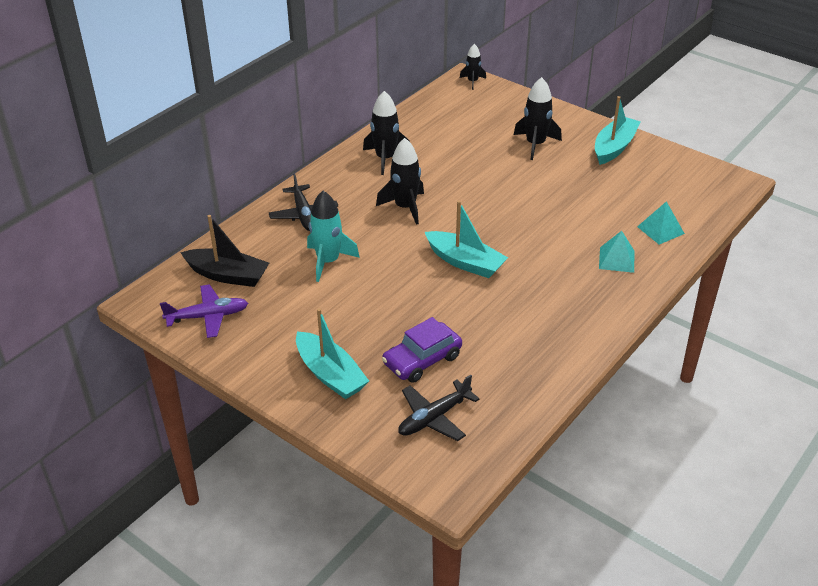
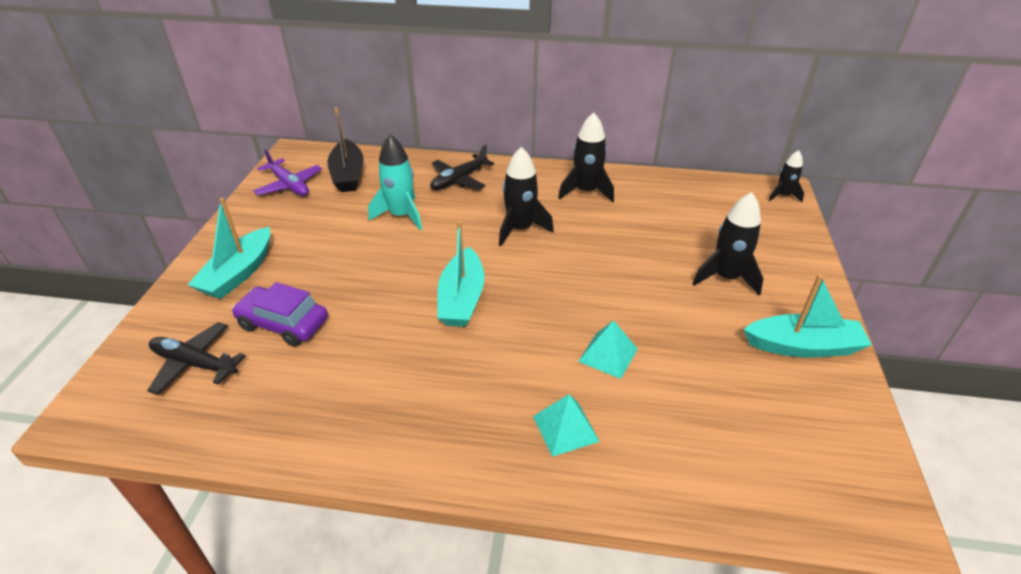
camera: 60 degrees right, 0 degrees up
(660, 230) = (670, 456): turquoise pyramid -> turquoise pyramid (608, 355)

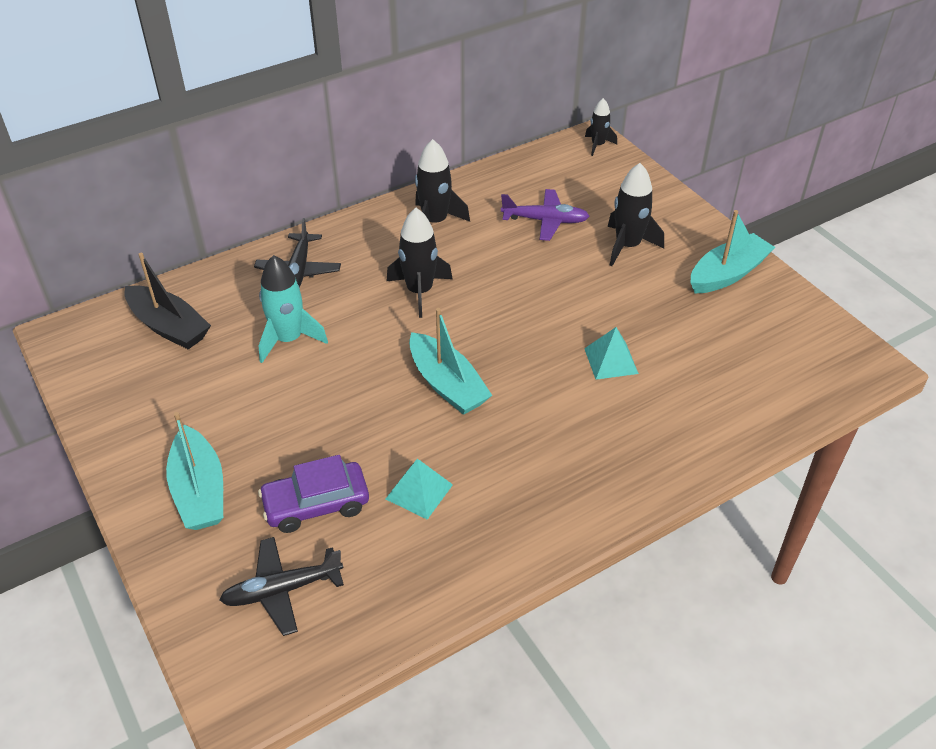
camera: 40 degrees left, 5 degrees up
(289, 185) = (115, 373): purple plane -> purple plane (545, 221)
(565, 428) = (641, 434): turquoise pyramid -> turquoise pyramid (419, 491)

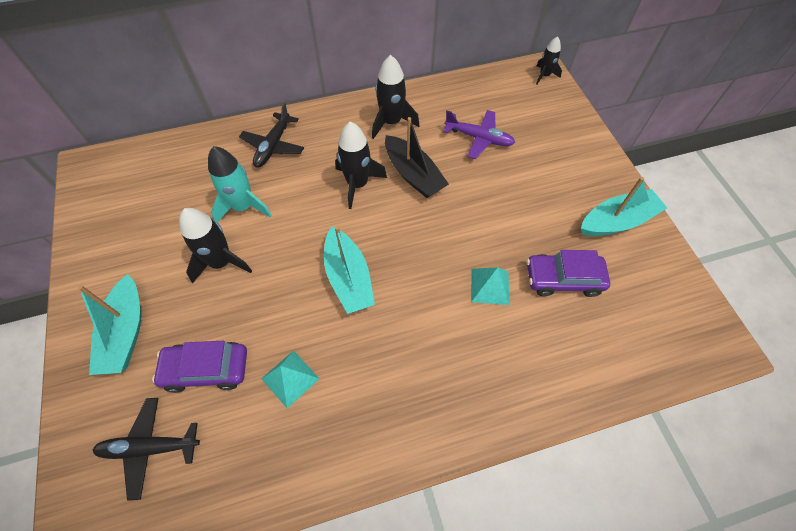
camera: 15 degrees right, 15 degrees up
(169, 327) = (162, 176): black boat -> black boat (413, 175)
(627, 246) = (539, 176): black rocket -> black rocket (221, 262)
(688, 338) = (563, 279): none -> purple car

